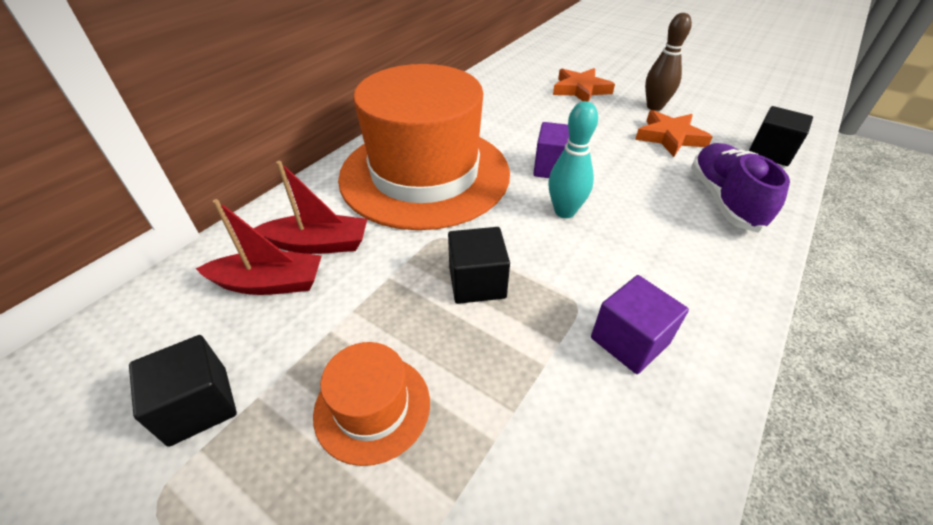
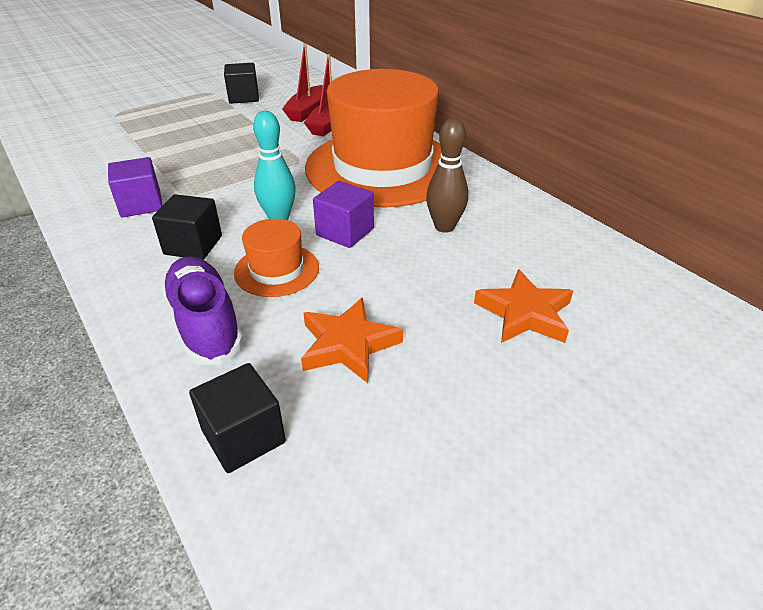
camera: 110 degrees right, 5 degrees down
(372, 407) = (197, 129): orange hat -> orange hat (277, 270)
(477, 282) = (243, 166): black cube -> black cube (193, 245)
(654, 107) = (439, 372): brown bowling pin -> brown bowling pin (444, 227)
(724, 199) = (205, 324): purple shoe -> purple shoe turned 135 degrees counterclockwise

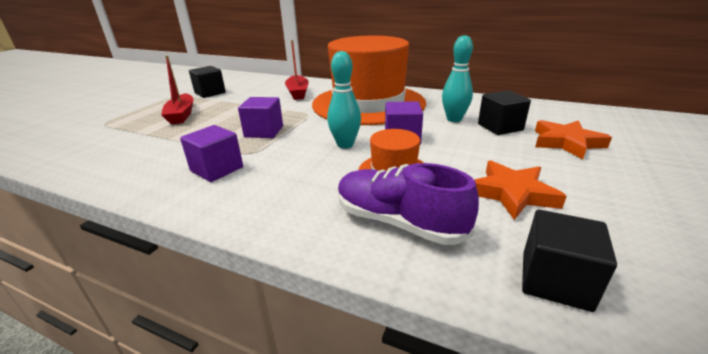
camera: 30 degrees left, 10 degrees down
(193, 245) = (305, 179): black cube -> black cube (500, 127)
(229, 172) = (264, 131): none -> purple cube
(307, 111) = (270, 90): red boat -> red boat (181, 115)
(444, 227) = (454, 119): brown bowling pin -> turquoise bowling pin

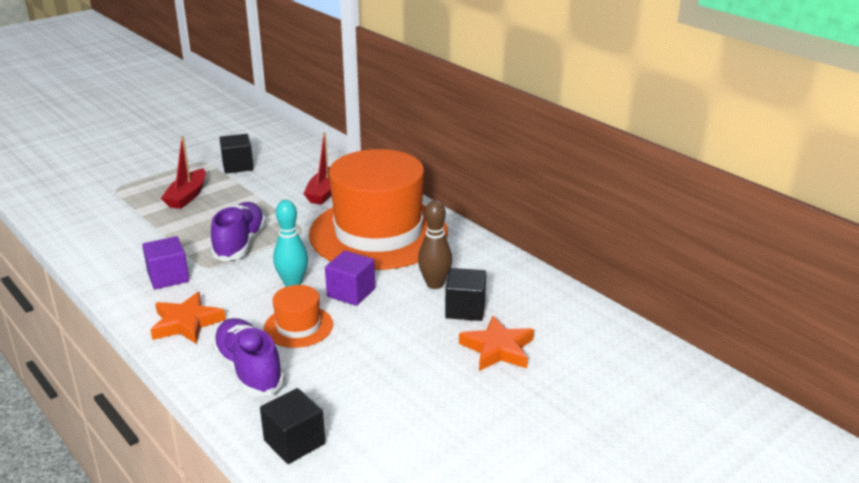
camera: 25 degrees right, 0 degrees up
(264, 131) = (240, 243): purple cube -> purple shoe
(454, 119) = (435, 284): turquoise bowling pin -> brown bowling pin
(512, 193) = (363, 379): orange star -> orange star (186, 323)

